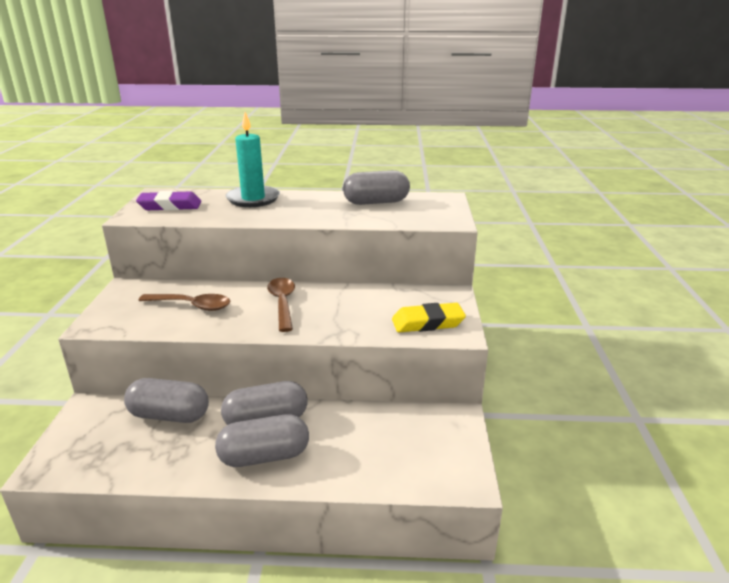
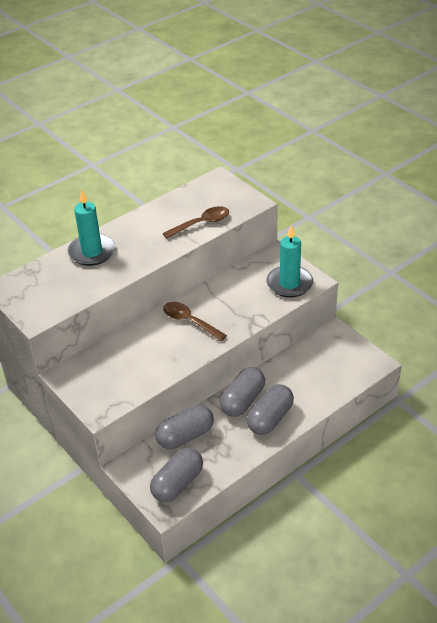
camera: 40 degrees left, 15 degrees up
(170, 206) = (44, 293): purple eraser -> none
(192, 306) = (137, 359): brown spoon -> brown spoon (201, 223)
(376, 202) = (181, 208): grey capsule -> grey capsule (177, 483)
(428, 323) = (289, 284): yellow eraser -> turquoise candle

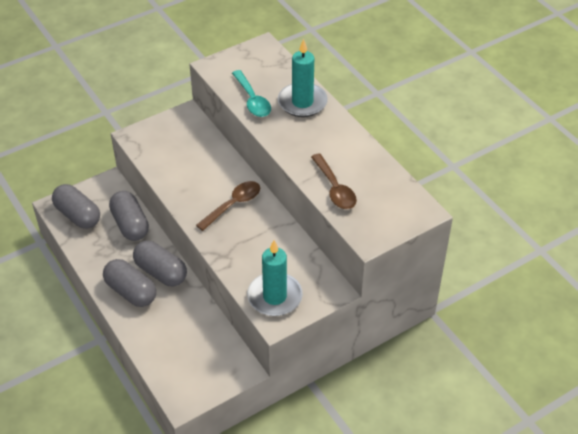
camera: 95 degrees right, 5 degrees up
(89, 284) = (252, 100): none -> turquoise spoon

